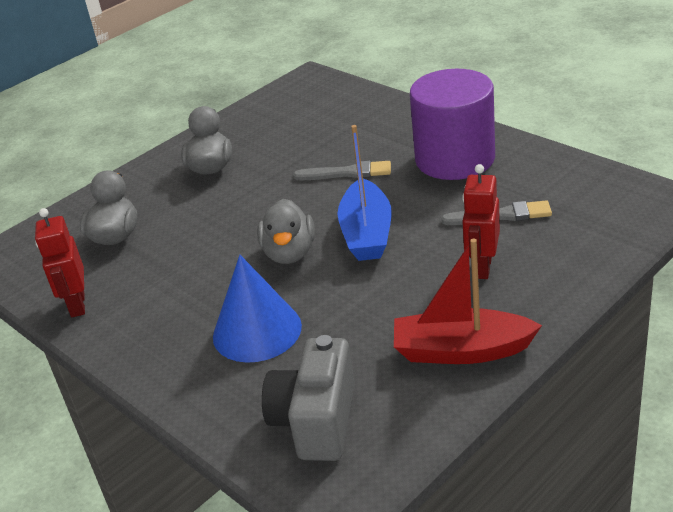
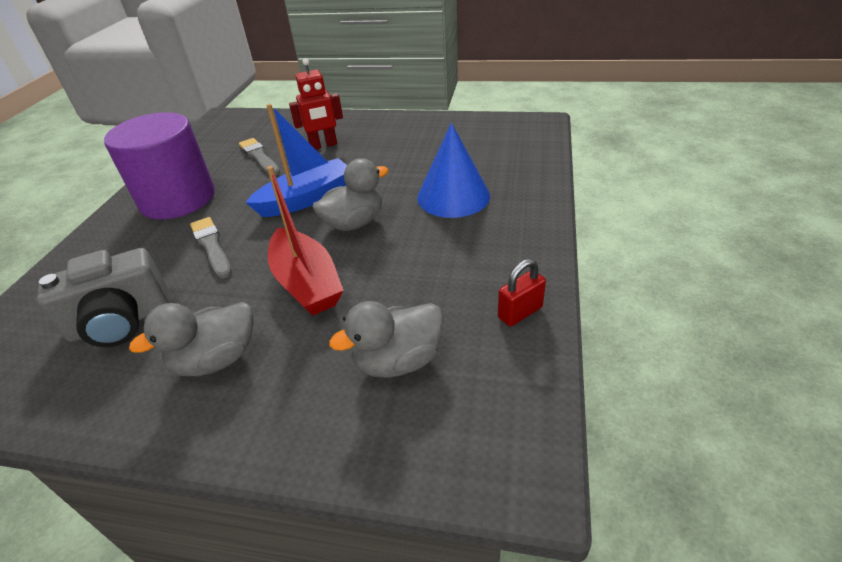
camera: 125 degrees left, 5 degrees up
(77, 305) = (520, 312): red robot -> red padlock
(316, 421) = (501, 145): grey camera -> grey camera (121, 322)
(461, 350) = (405, 128): red boat -> red boat (307, 283)

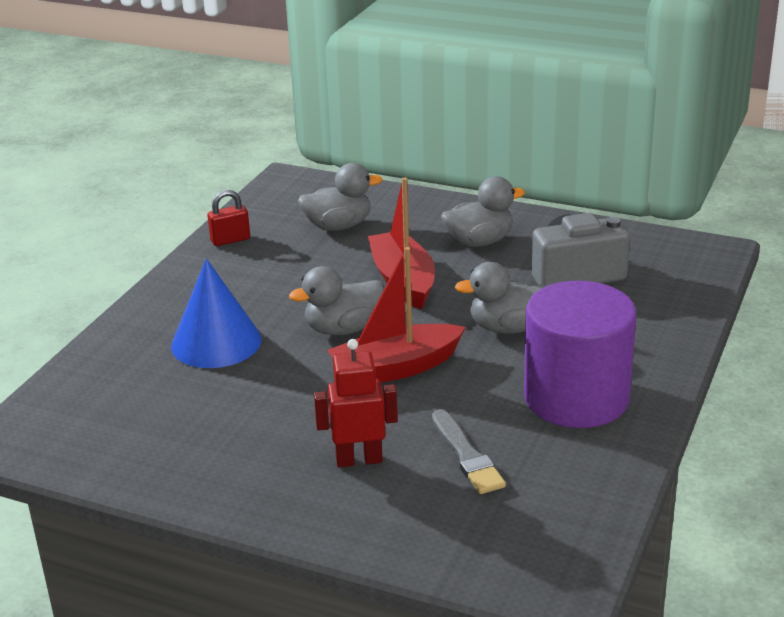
camera: 170 degrees left, 10 degrees down
(212, 246) = (508, 328): grey brush -> grey duck
(306, 199) = (395, 368): blue boat -> red boat

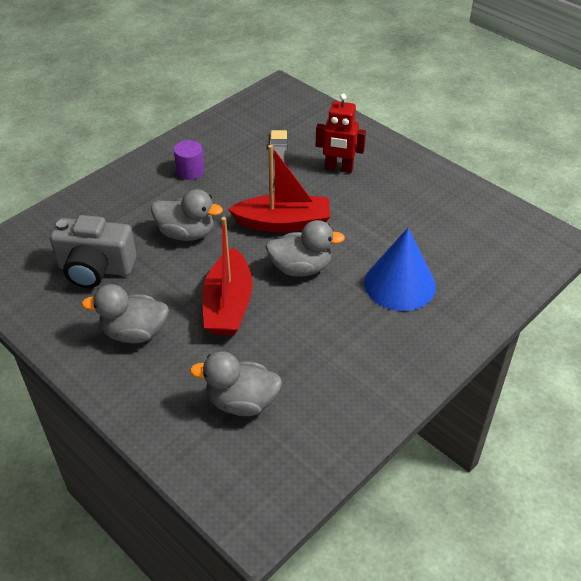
camera: 160 degrees left, 15 degrees up
(230, 240) = (353, 417): red padlock -> none
(576, 398) = (190, 171): purple cylinder -> purple cylinder, size x0.42

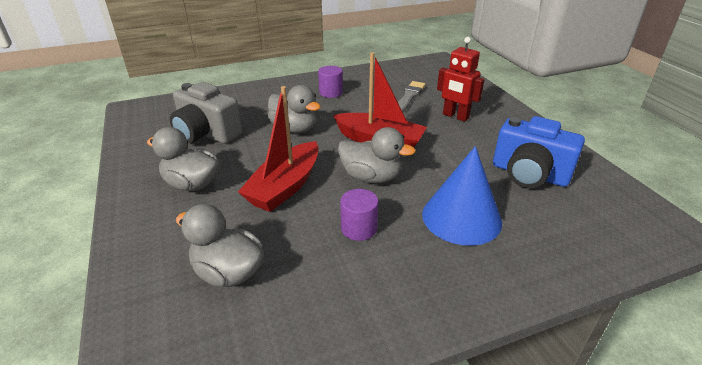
camera: 25 degrees right, 10 degrees down
(322, 324) = (359, 228): none -> purple cylinder
(435, 220) = (529, 174): none -> blue camera

